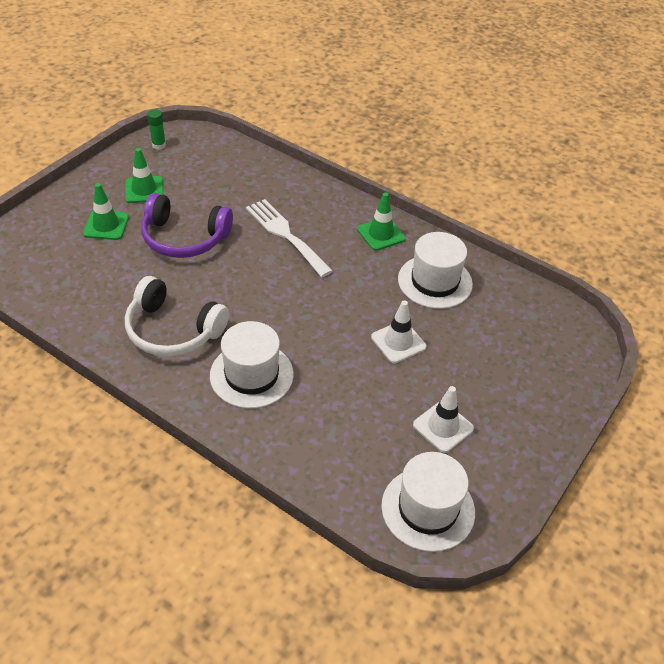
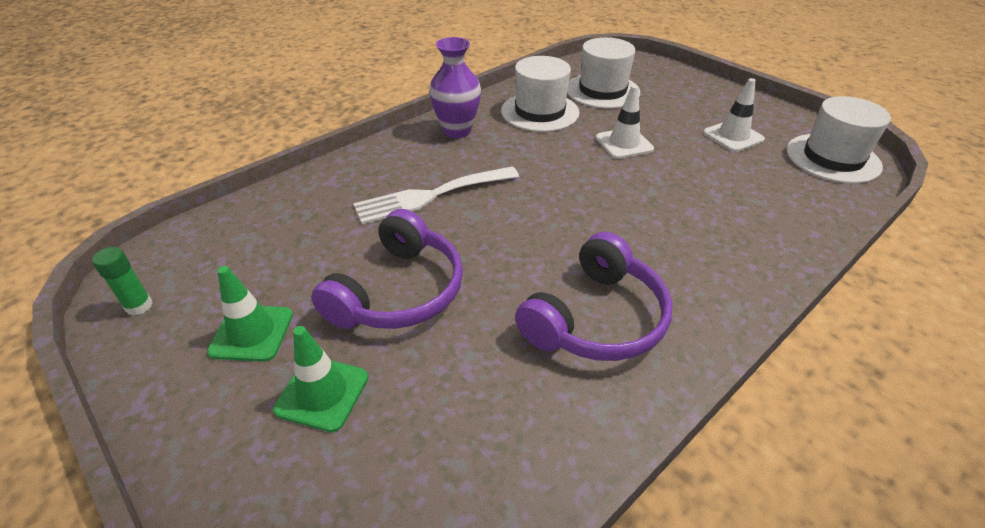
camera: 75 degrees left, 5 degrees down
(173, 330) = (596, 318): white headphones -> purple headphones
(251, 375) = (678, 250): white hat -> white hat (602, 91)
(381, 234) = (457, 131): green traffic cone -> purple vase

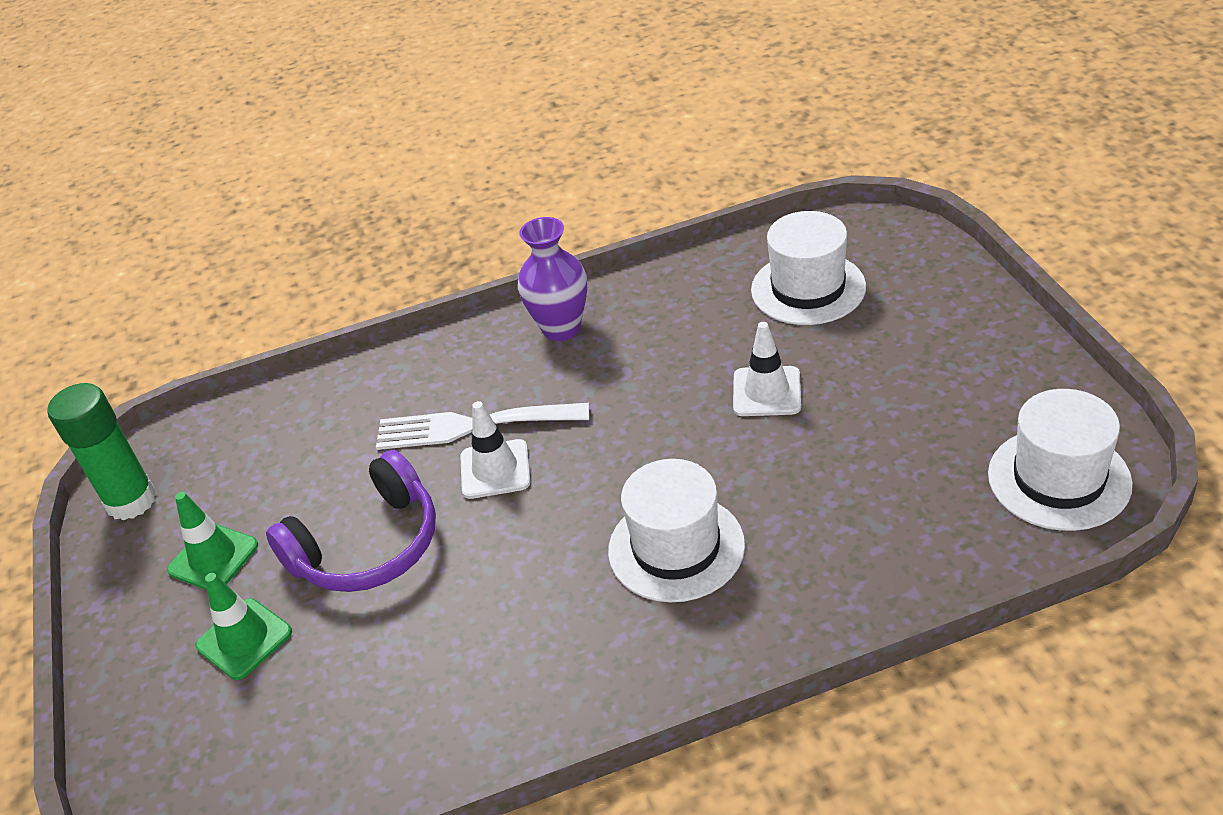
camera: 30 degrees right, 0 degrees up
(139, 306) = (131, 501): green glue stick -> green glue stick, size x1.94
(540, 112) = (690, 314): white hat -> white hat (676, 547)
(596, 318) = (548, 633): purple headphones -> none
(733, 136) = (937, 409): white traffic cone -> white traffic cone (495, 469)

